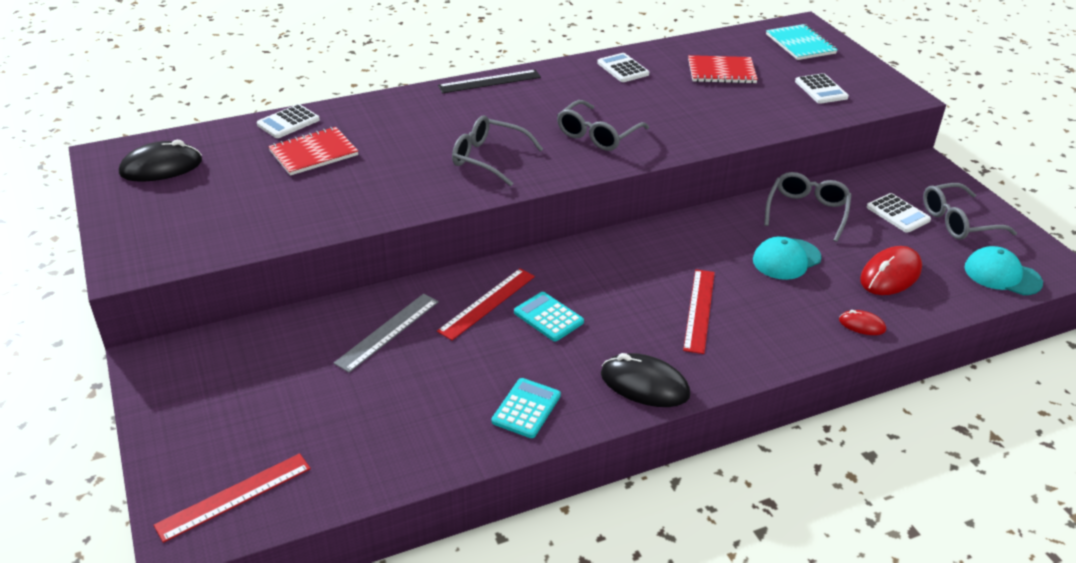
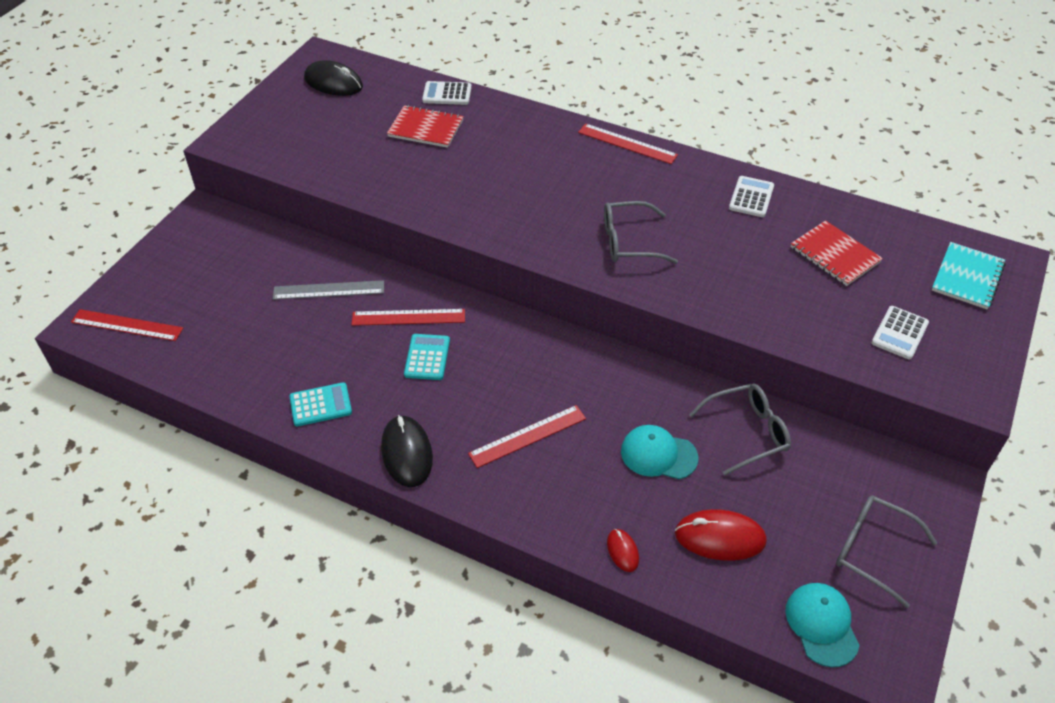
camera: 50 degrees right, 10 degrees up
(488, 158) = (522, 207): grey glasses -> none
(489, 81) = (627, 144): black ruler -> red ruler
(898, 214) = (826, 498): white calculator -> none

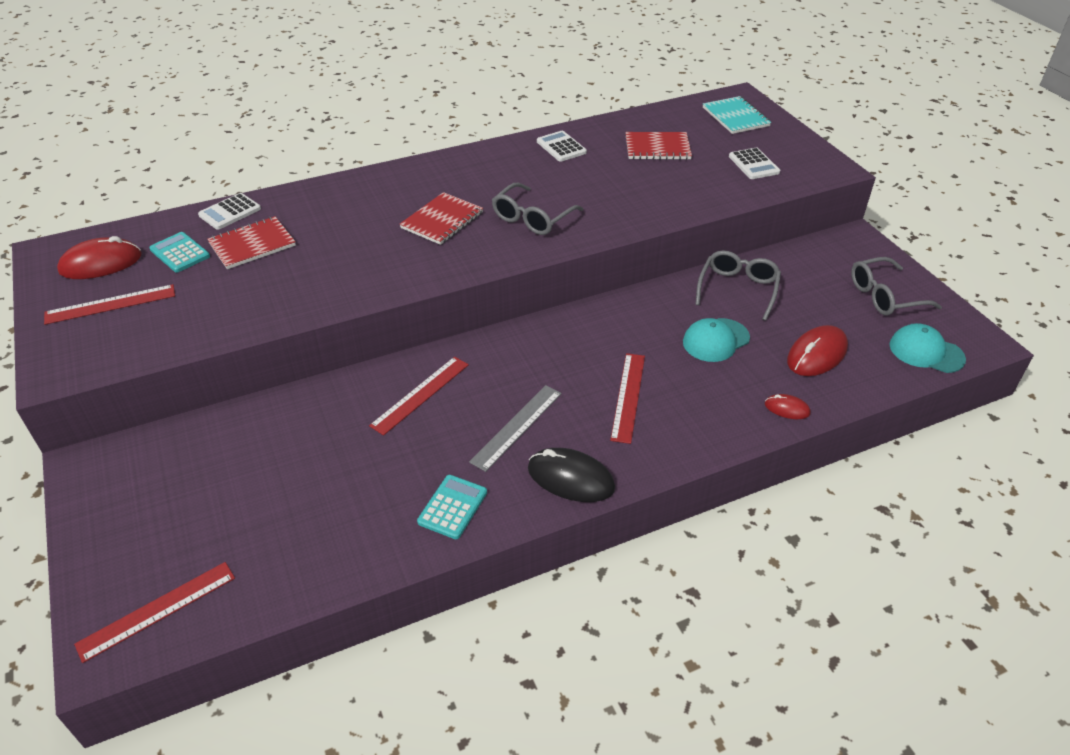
camera: 50 degrees left, 5 degrees down
(329, 290) = (321, 427): grey ruler -> grey ruler (516, 427)
(333, 83) = (101, 263): black mouse -> red mouse
(427, 357) = (480, 408): turquoise calculator -> turquoise calculator (180, 253)
(564, 196) = (442, 220): none -> red notebook
(627, 144) = (430, 164): red ruler -> red ruler (110, 304)

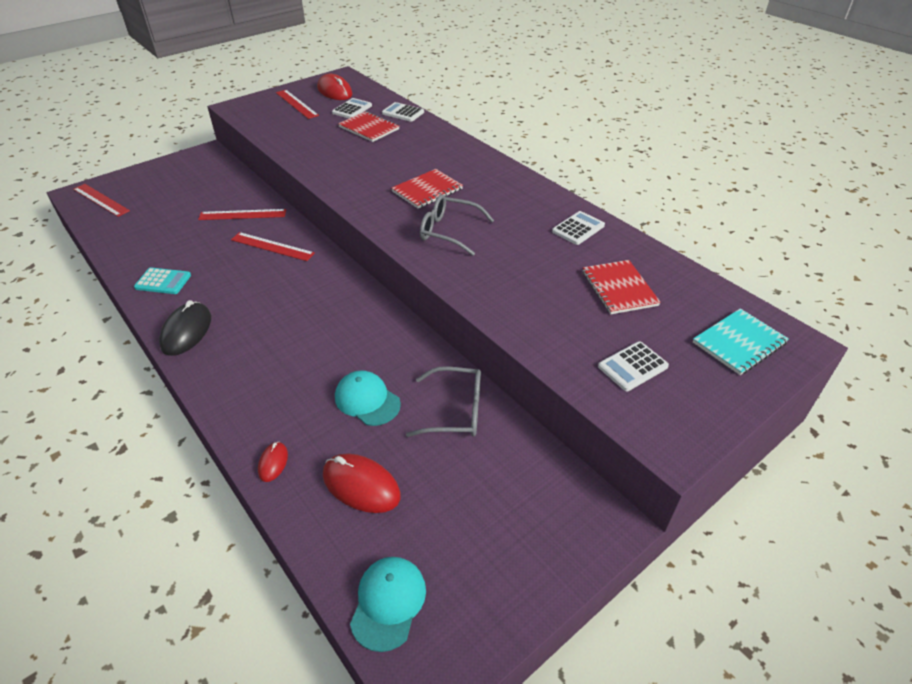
camera: 75 degrees right, 0 degrees up
(180, 253) = (352, 109): turquoise calculator -> white calculator
(442, 220) = (427, 190): red notebook -> red notebook turned 60 degrees counterclockwise
(516, 427) = (241, 296): grey ruler -> none
(628, 396) = (280, 350): red ruler -> red ruler (242, 215)
(884, 296) = (490, 555): grey glasses -> none

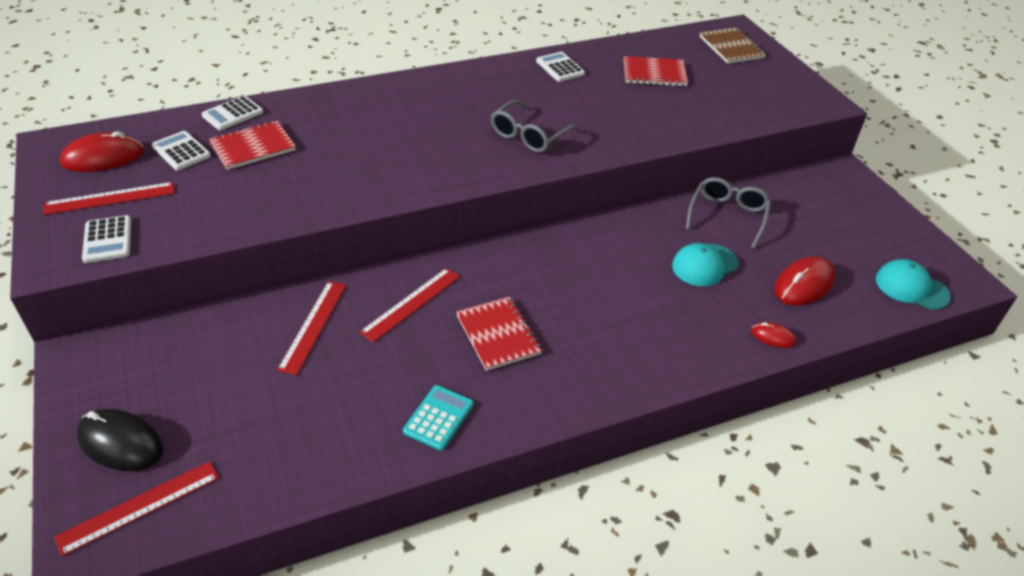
camera: 75 degrees left, 0 degrees up
(187, 331) = (557, 395): black mouse -> black mouse (121, 443)
(427, 190) = (441, 133): red notebook -> red notebook (498, 335)
(632, 366) = (748, 94): white calculator -> white calculator (107, 240)
(739, 343) = (731, 47): turquoise notebook -> brown notebook

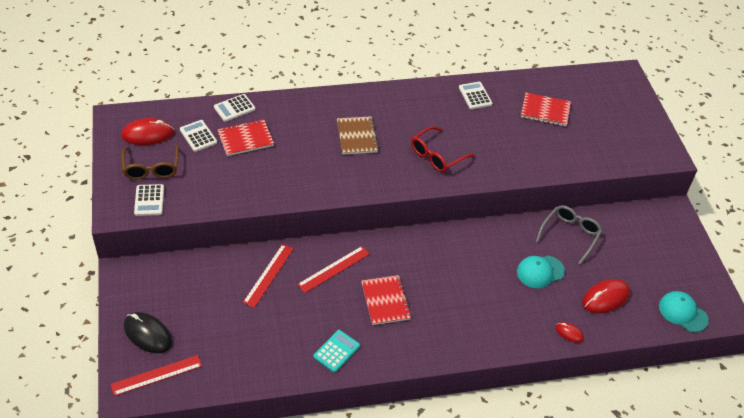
camera: 10 degrees right, 5 degrees up
(110, 198) = (151, 168): red ruler -> brown glasses
(529, 136) = (437, 156): grey glasses -> red glasses
(731, 47) = (614, 92): brown notebook -> brown notebook (357, 136)

